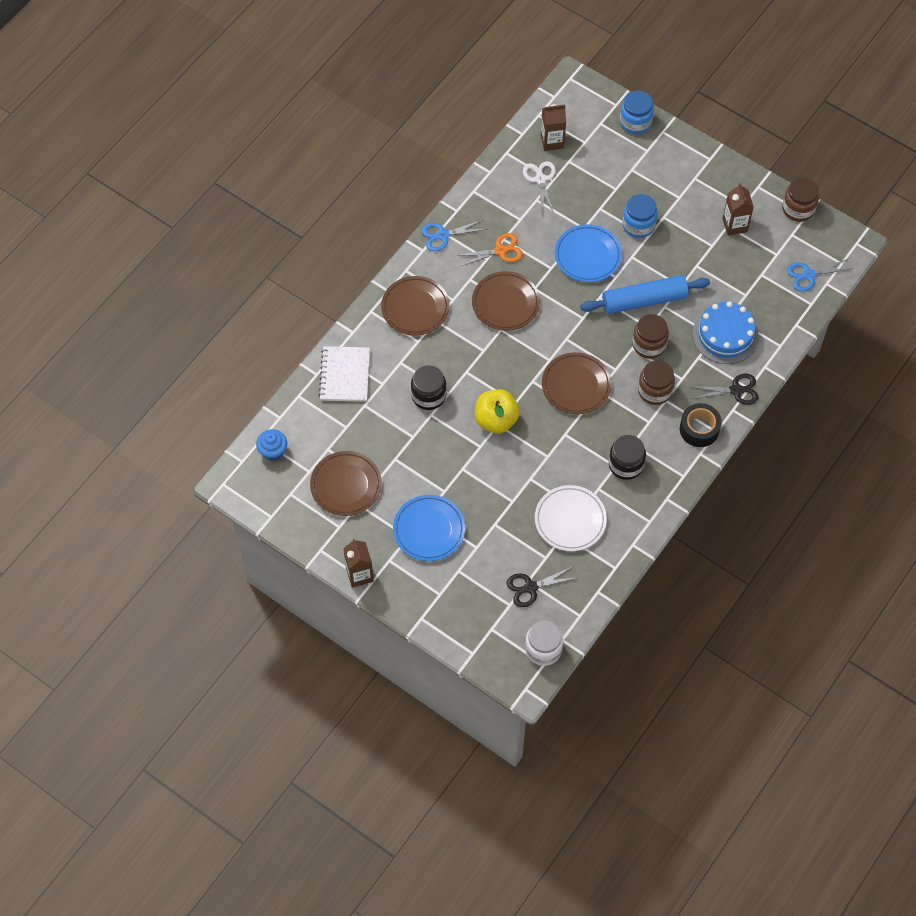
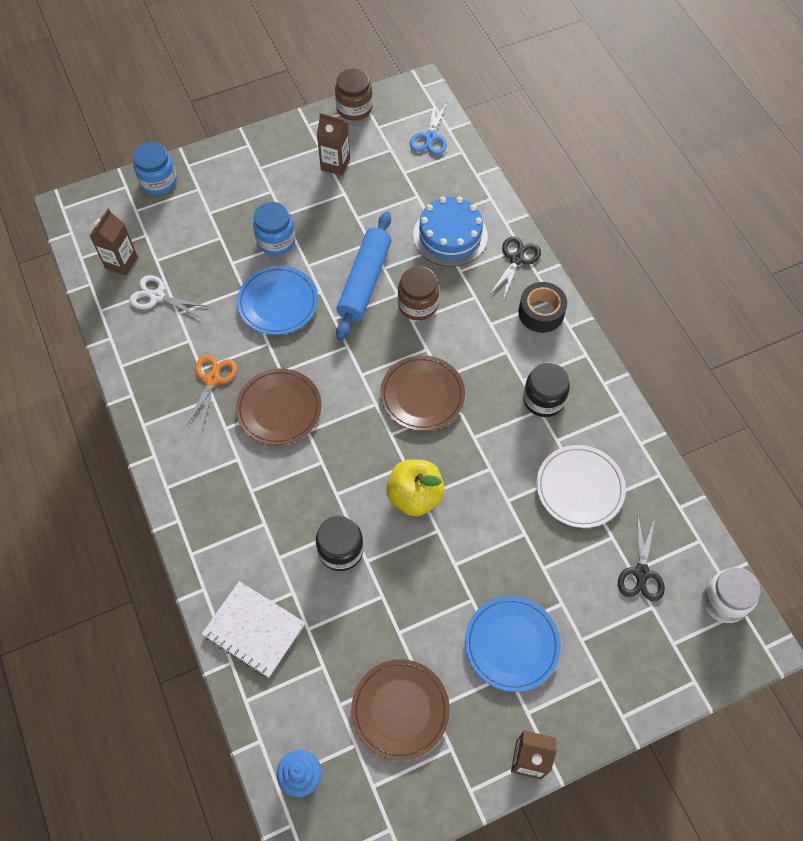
camera: 60 degrees left, 0 degrees up
(415, 308) = (220, 503): brown plate -> none
(443, 235) = (151, 425): blue scissors -> none
(655, 390) = (473, 327): brown jar -> none

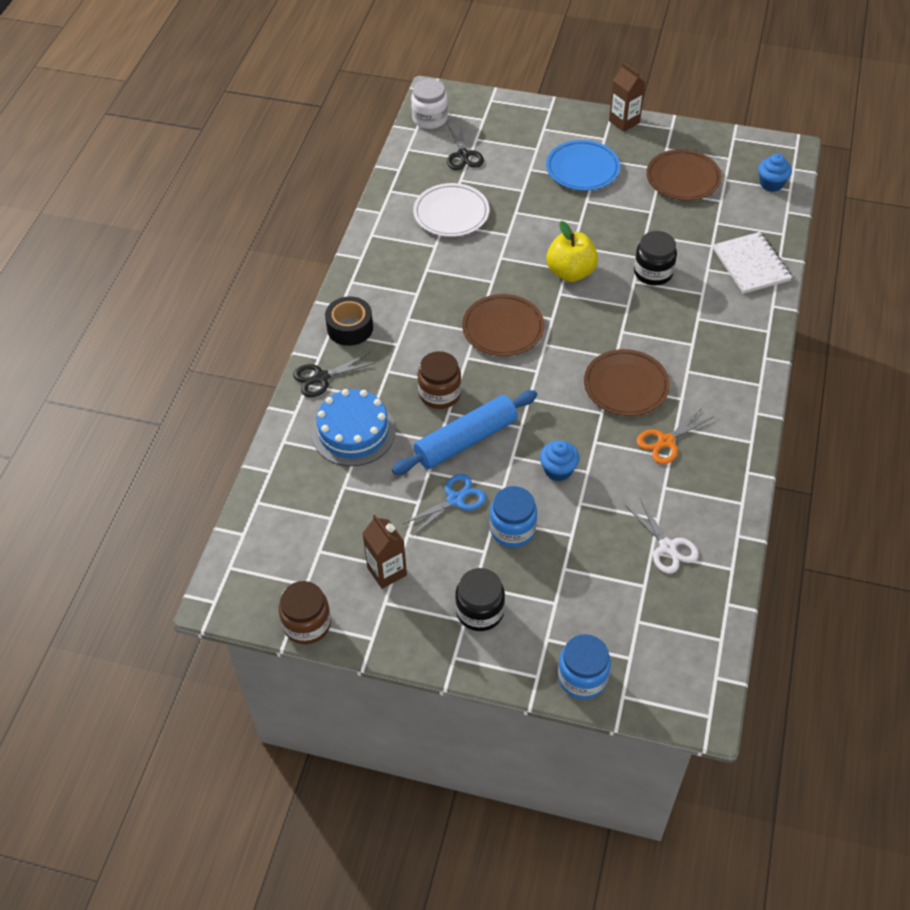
camera: 140 degrees left, 10 degrees down
(121, 262) = (681, 606): brown carton -> none
(278, 303) = (558, 470): blue plate -> blue cupcake
(430, 137) = (269, 537): blue scissors -> blue scissors (455, 499)
(543, 399) = (416, 273): black jar -> black jar (480, 611)
(641, 573) = (463, 155): black scissors -> black scissors turned 120 degrees clockwise

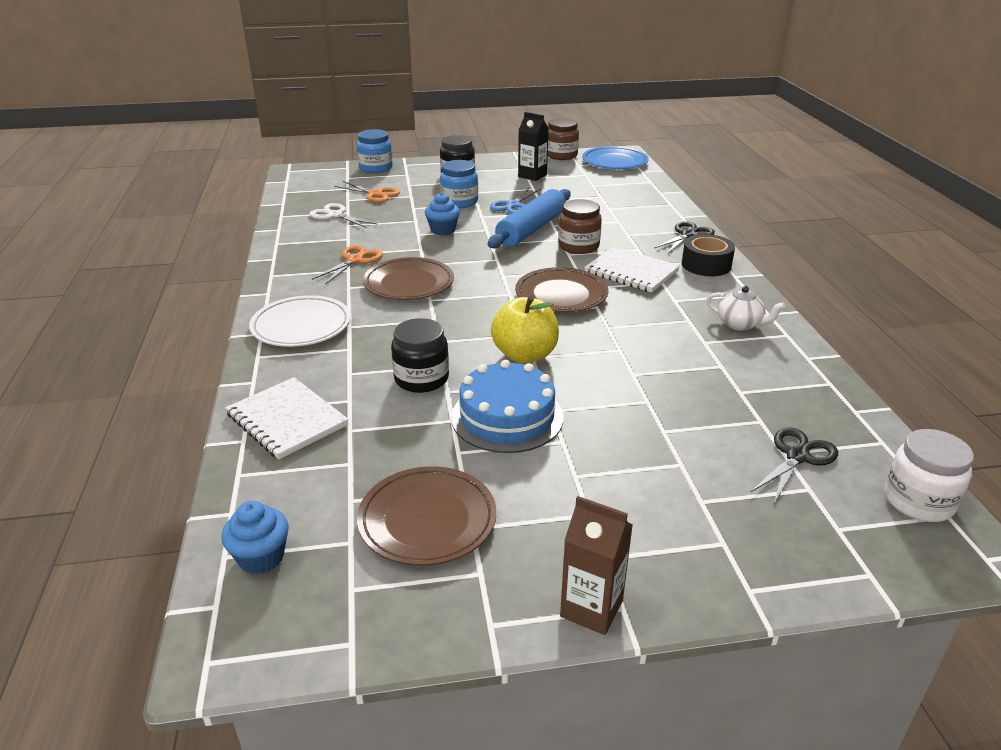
camera: 155 degrees right, 20 degrees down
(353, 432) = (625, 217): blue cake -> blue cake (507, 417)
(387, 571) = (532, 176): brown carton -> black carton
(394, 254) = (740, 324): none -> white teapot
(422, 339) = (631, 272): none -> white notebook
(451, 213) = (725, 378): white plate -> white plate (301, 326)
(463, 155) = (797, 456): black scissors -> black scissors turned 75 degrees clockwise
(582, 169) = (602, 488): blue plate -> blue plate (614, 162)
(606, 588) = (375, 194): none -> orange scissors

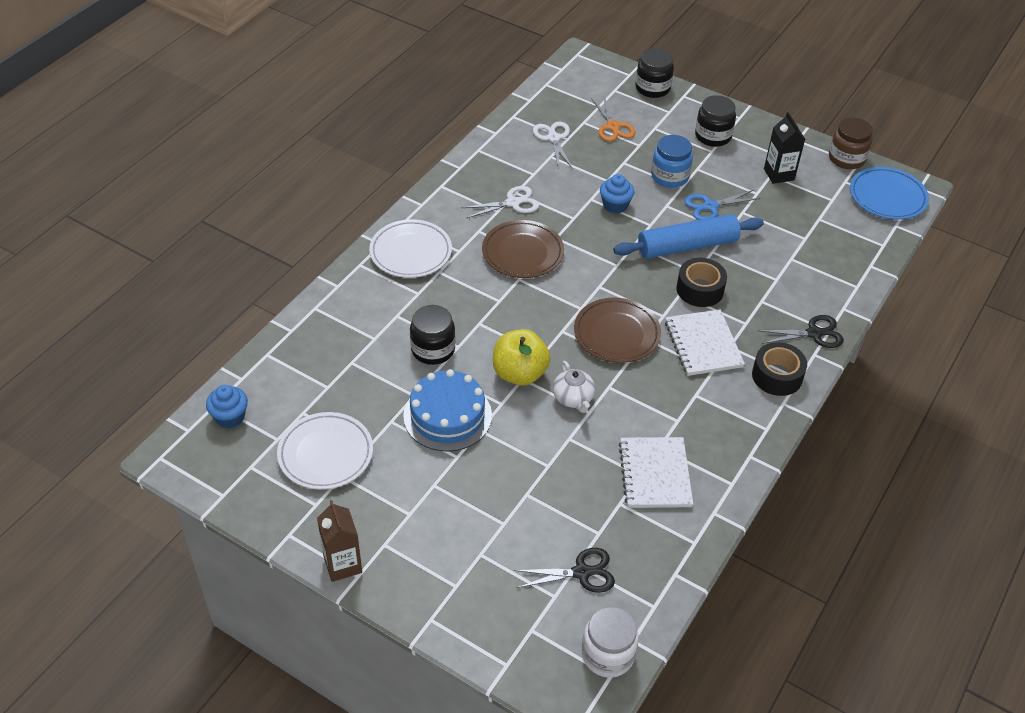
camera: 40 degrees right, 15 degrees up
(287, 420) = (326, 331): white notebook -> white notebook (655, 474)
(355, 260) = (513, 203): orange scissors -> white scissors
(376, 168) = (652, 88): blue jar -> black jar
(427, 520) = (325, 454): brown plate -> white plate
(578, 246) = (700, 289): brown jar -> black tape
(740, 324) = (710, 450): white teapot -> white teapot (573, 398)

